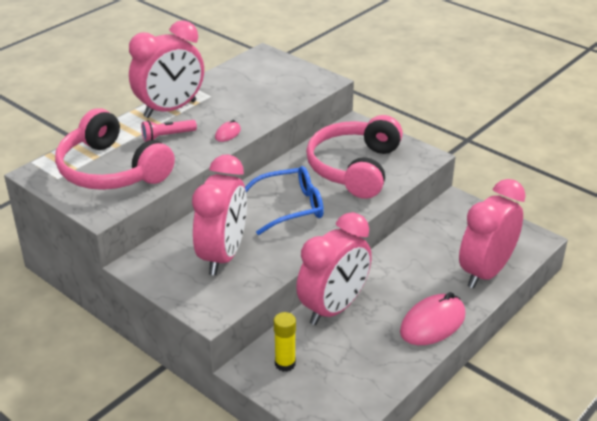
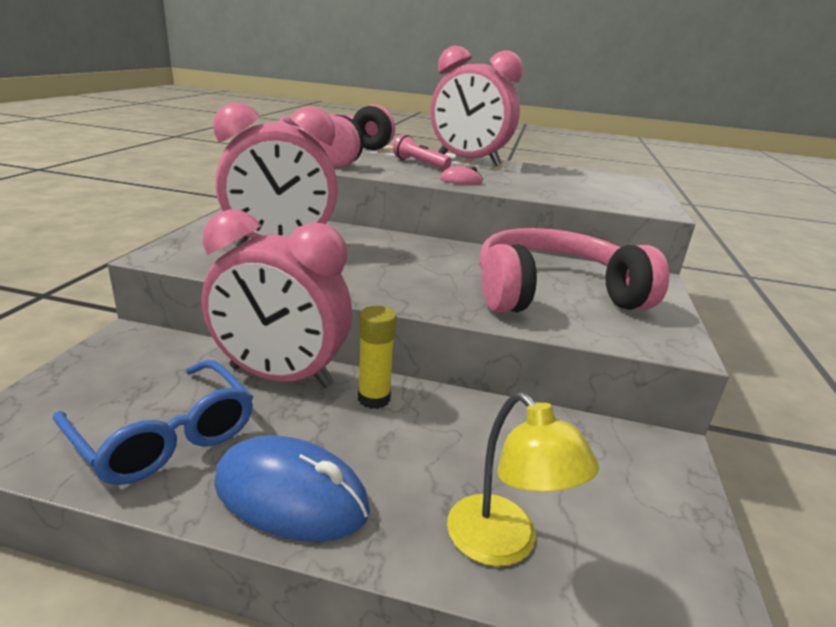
camera: 60 degrees right, 10 degrees down
(285, 364) = (140, 361): yellow glue stick -> yellow glue stick (374, 398)
(290, 207) = (412, 266): blue glasses -> blue glasses (164, 435)
(432, 323) = (291, 496): pink mouse -> blue mouse
(485, 272) = (503, 544): pink clock -> yellow lamp

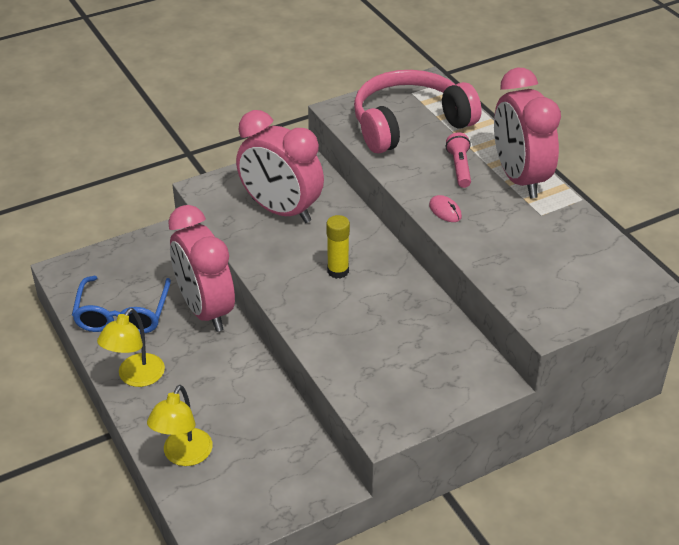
camera: 50 degrees right, 15 degrees up
(291, 496) = (136, 377): blue mouse -> yellow lamp
(374, 398) = (231, 353): yellow glue stick -> yellow glue stick (338, 271)
(553, 293) = (388, 349): pink headphones -> none

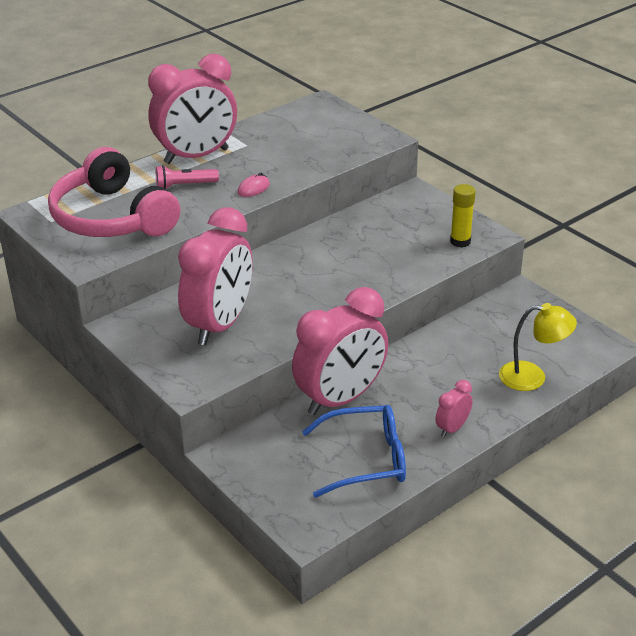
camera: 100 degrees left, 5 degrees down
(136, 377) = (452, 428): yellow lamp -> pink clock
(338, 271) = (306, 278): yellow glue stick -> yellow glue stick (460, 241)

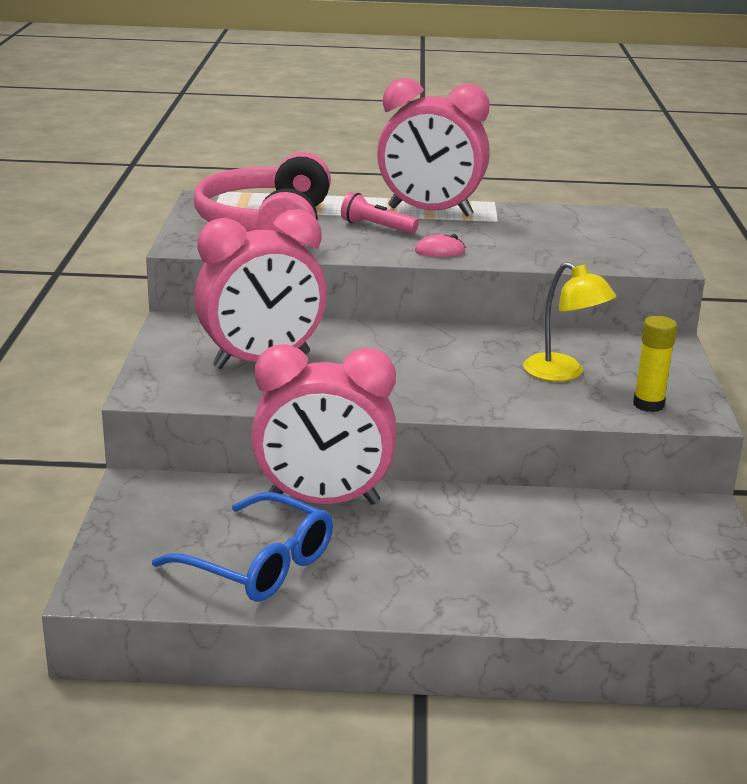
camera: 40 degrees right, 10 degrees down
(452, 428) = (399, 590): pink clock -> none
(532, 377) = (580, 595): yellow lamp -> yellow lamp (563, 373)

